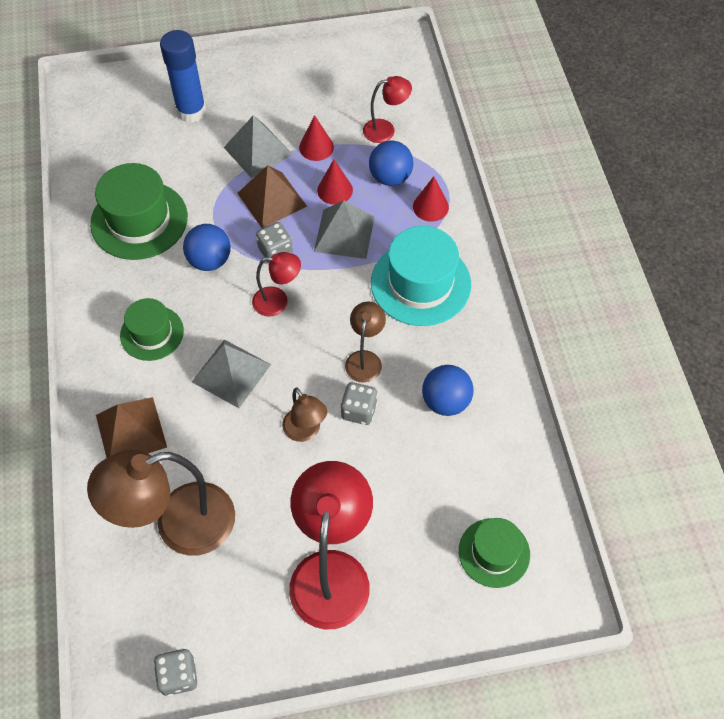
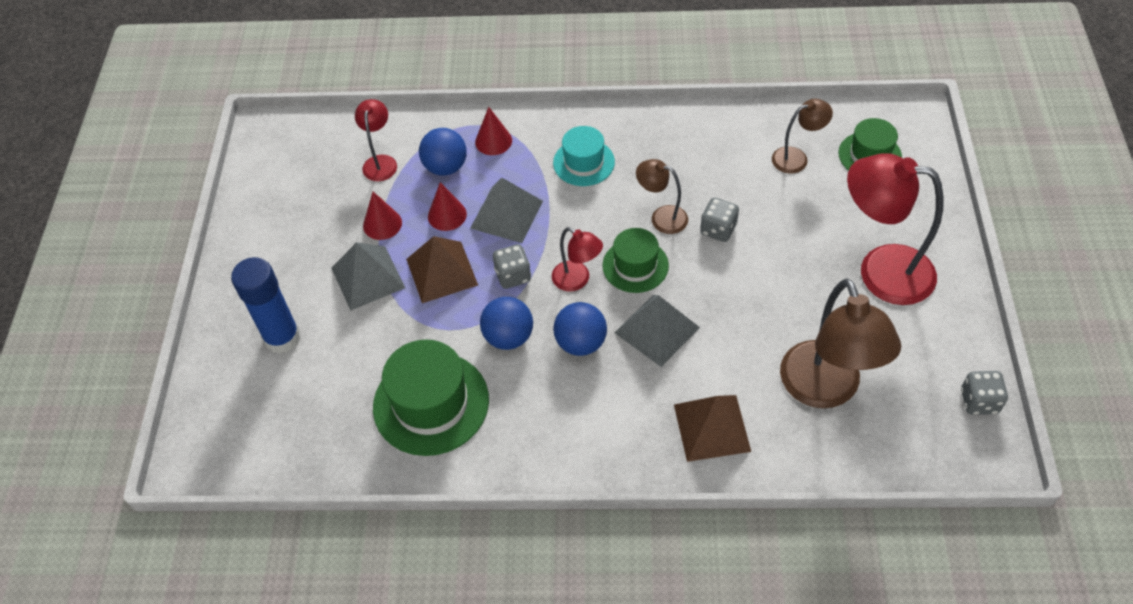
camera: 75 degrees left, 5 degrees down
(152, 333) = (592, 400): green hat -> green hat (635, 265)
(278, 301) = (577, 280): red lamp -> red lamp turned 120 degrees clockwise
(305, 431) = (734, 274): brown lamp -> brown lamp (796, 158)
(420, 283) = (584, 162): turquoise hat -> turquoise hat, size x0.61
(445, 401) = (718, 164): blue ball -> blue ball (581, 343)

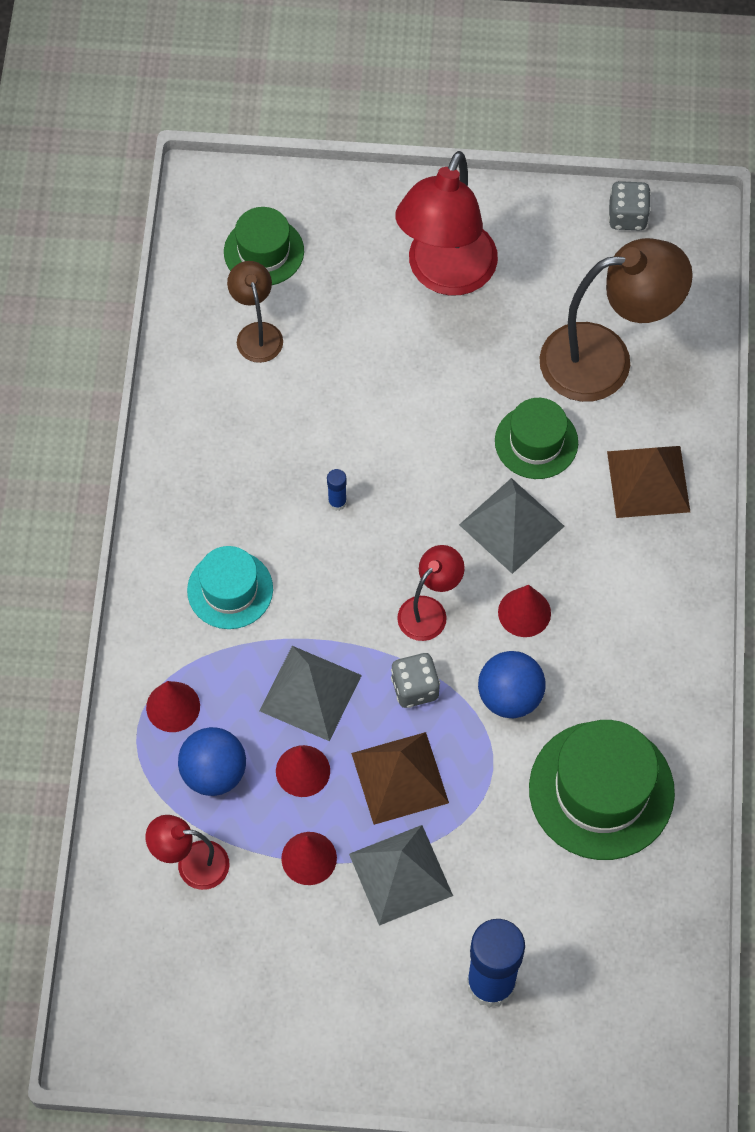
camera: 90 degrees left, 10 degrees up
(581, 343) = (524, 612): blue ball -> red cone
(635, 265) = (412, 540): green hat -> green hat (536, 442)
(661, 217) = (337, 502): brown lamp -> blue glue stick
(718, 229) = (364, 439): grey dice -> none

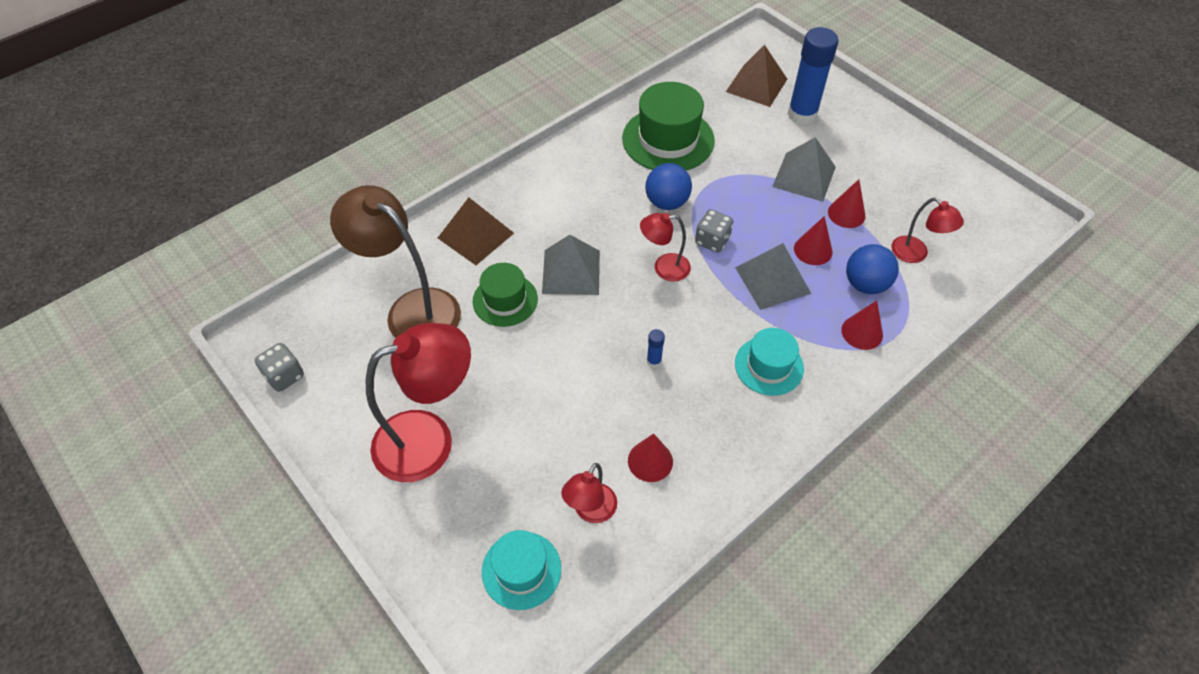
camera: 135 degrees left, 10 degrees down
(257, 333) = (590, 511): brown lamp -> red lamp
(263, 251) = (521, 570): green hat -> turquoise hat
(399, 778) = (763, 211): brown pyramid -> brown pyramid (756, 85)
(524, 612) = (615, 229): red cone -> red cone (650, 461)

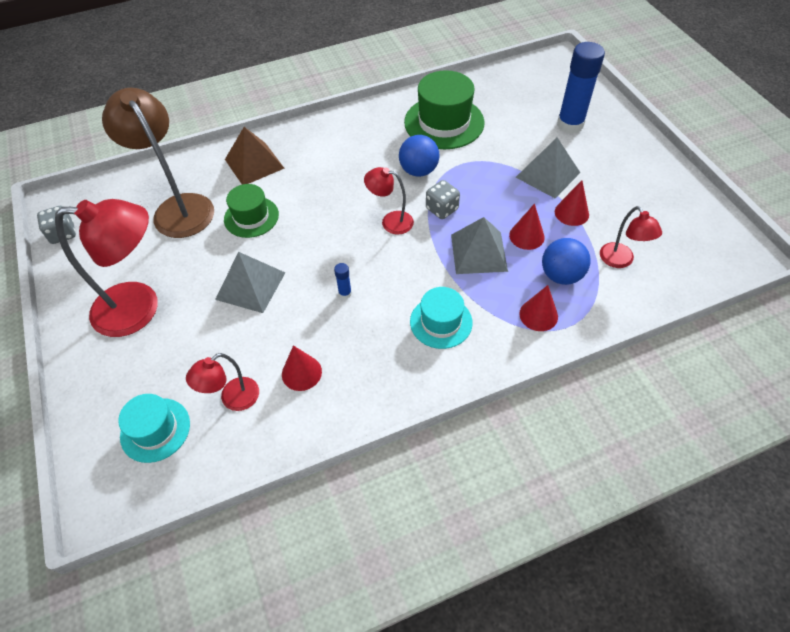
camera: 20 degrees right, 0 degrees up
(571, 272) = (313, 207): grey pyramid -> grey pyramid (250, 286)
(756, 85) = (541, 94): brown pyramid -> none

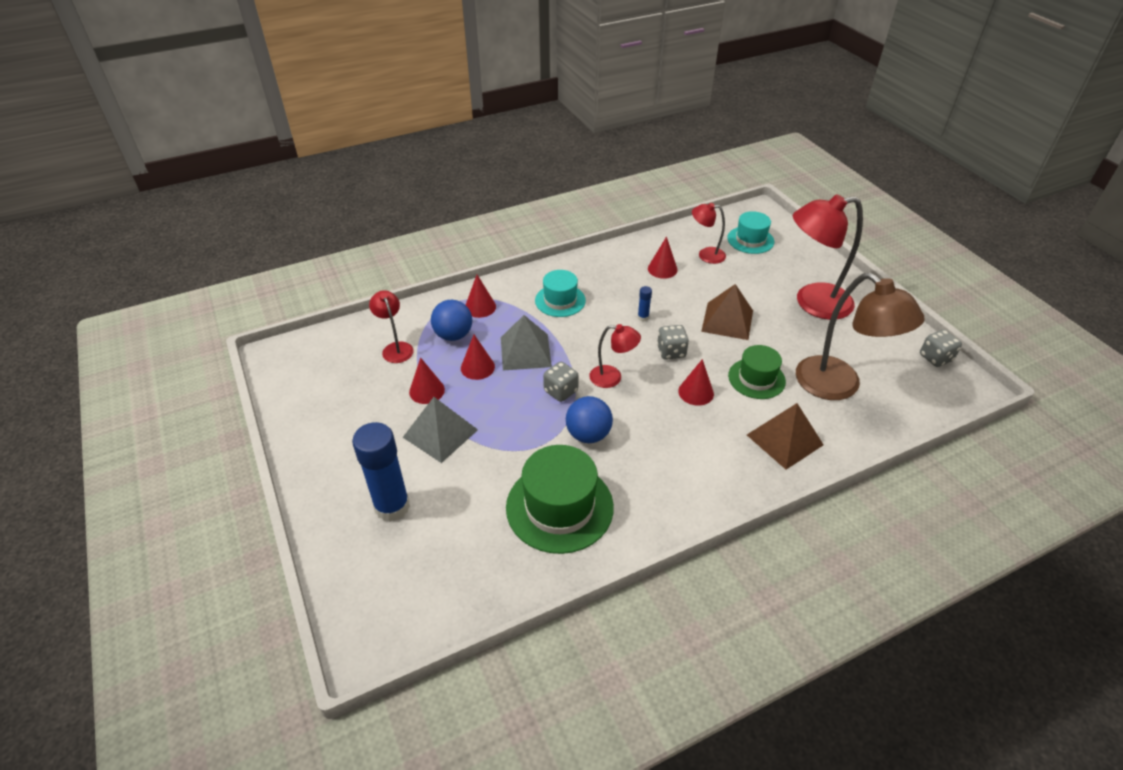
camera: 175 degrees right, 10 degrees down
(233, 399) = (706, 255): red lamp -> red lamp turned 120 degrees counterclockwise
(250, 286) = (727, 320): grey pyramid -> brown pyramid
(314, 205) = (696, 392): none -> red cone
(325, 248) = (671, 352): none -> grey dice

